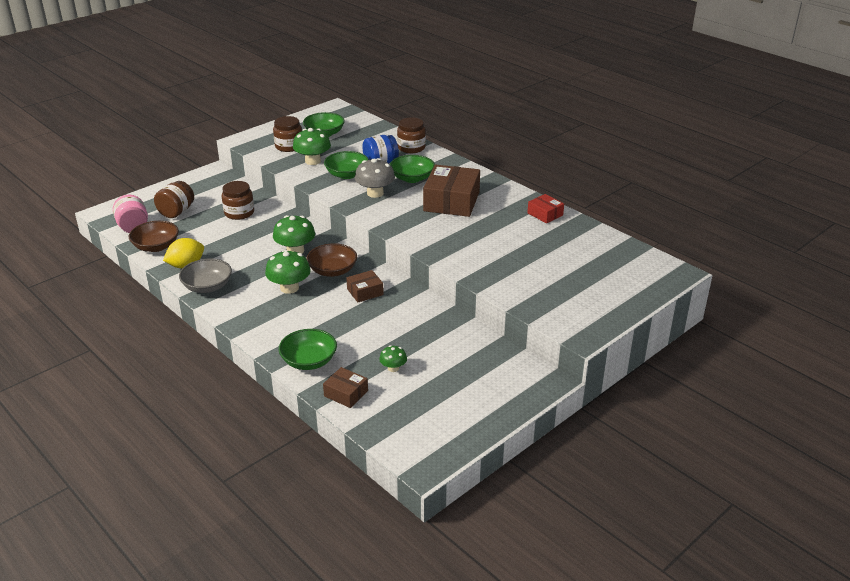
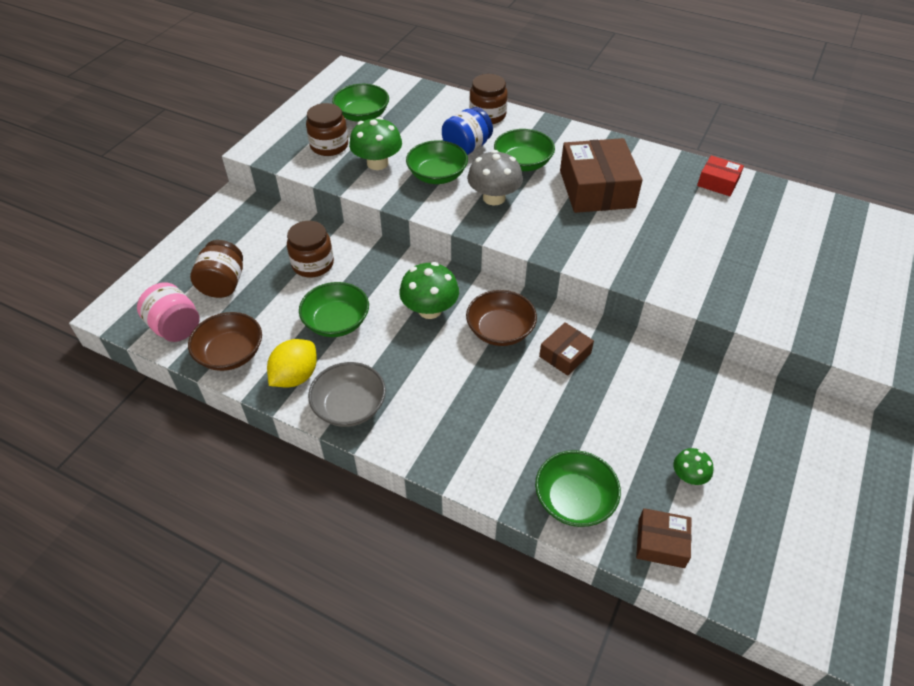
camera: 20 degrees left, 15 degrees up
(231, 245) = (336, 322): none -> green bowl
(289, 288) = (463, 376): green mushroom -> none

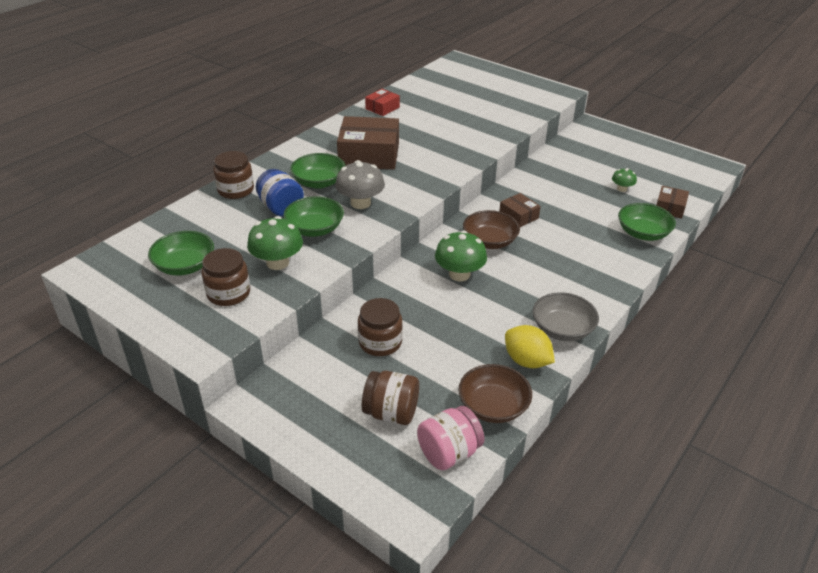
camera: 80 degrees left, 10 degrees down
(336, 322) = (463, 331): green bowl -> none

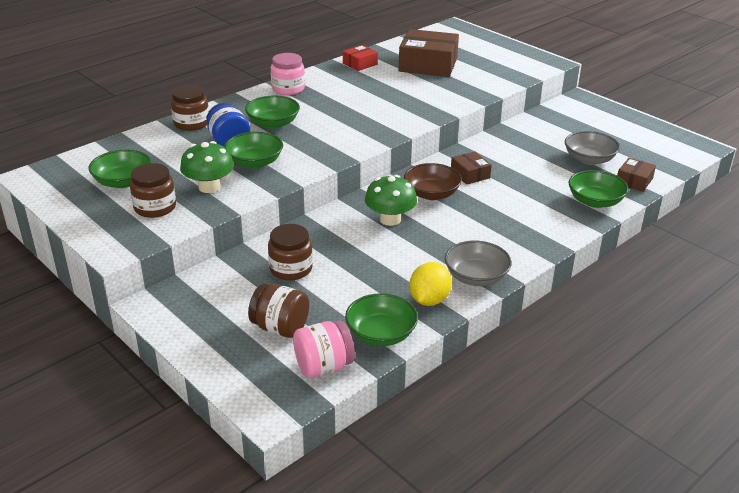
camera: 10 degrees right, 5 degrees down
(321, 142) = (288, 89): none -> pink jar
(360, 203) = (307, 144): grey mushroom -> none
(369, 155) = (331, 104): brown box -> brown box (428, 65)
(493, 406) = (381, 334): brown bowl -> green bowl
(526, 361) = (429, 300): yellow lemon -> yellow lemon turned 60 degrees clockwise
(622, 189) = (589, 159): green mushroom -> grey bowl

